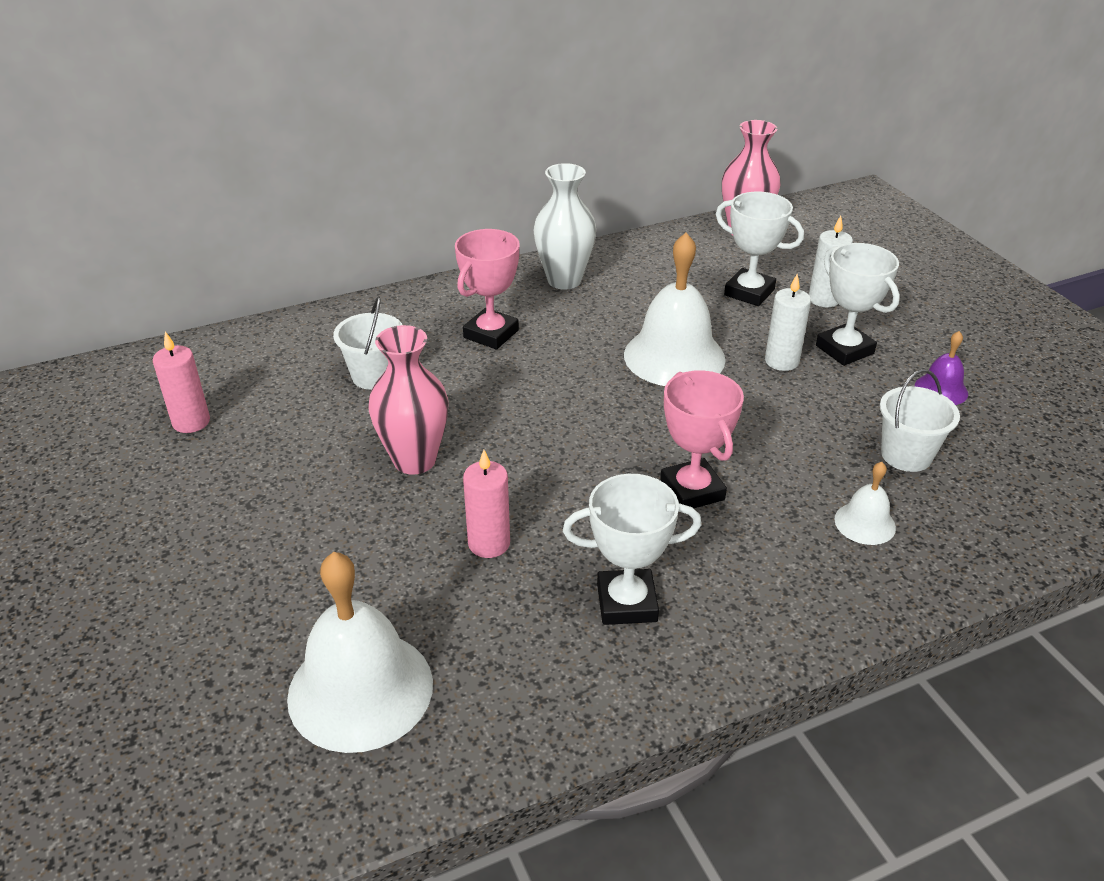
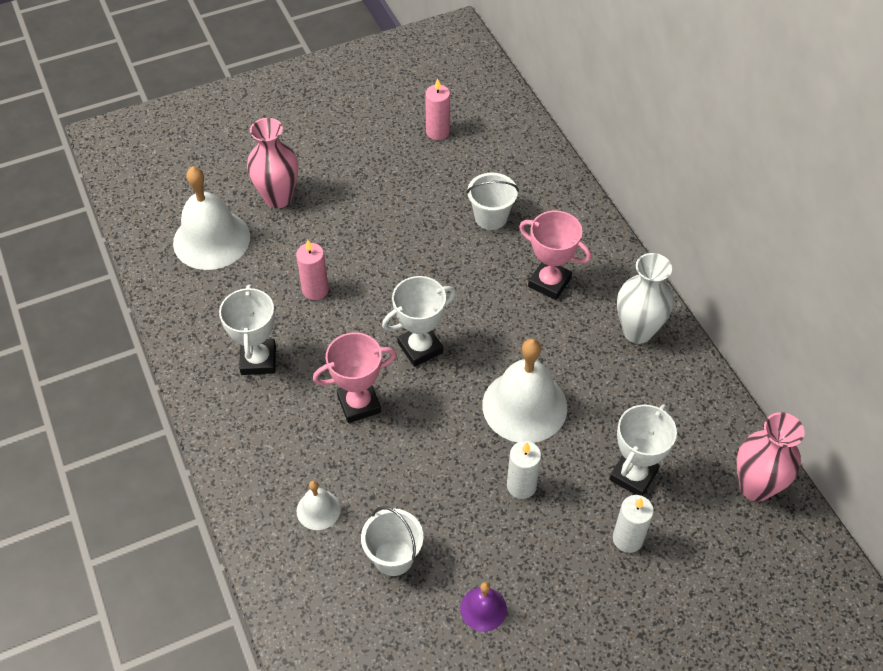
camera: 90 degrees right, 15 degrees up
(414, 460) = (396, 247): pink vase -> pink vase (278, 198)
(844, 349) = (542, 540): white trophy -> white trophy (420, 348)

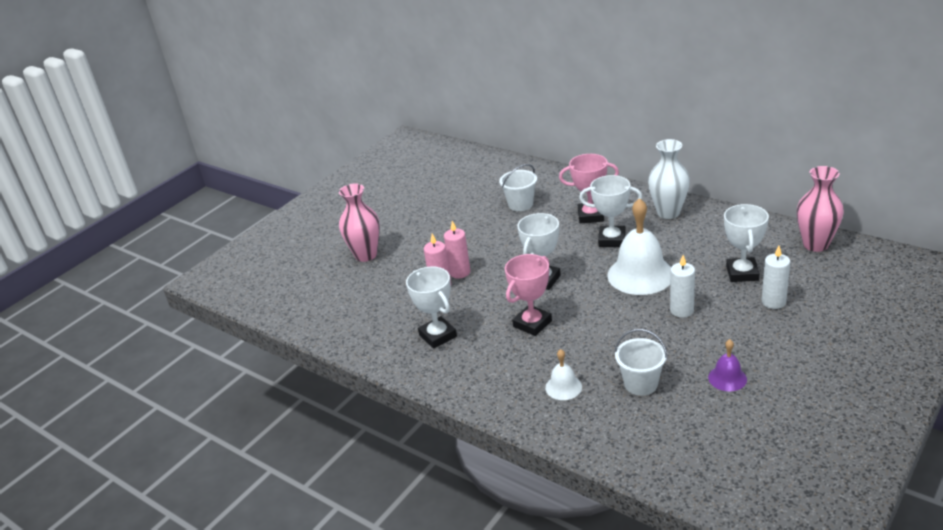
camera: 25 degrees left, 20 degrees down
(211, 239) = (338, 294): white bell -> none
(437, 132) = (443, 183): pink candle -> pink candle (460, 272)
(540, 334) = (612, 240): none -> white trophy

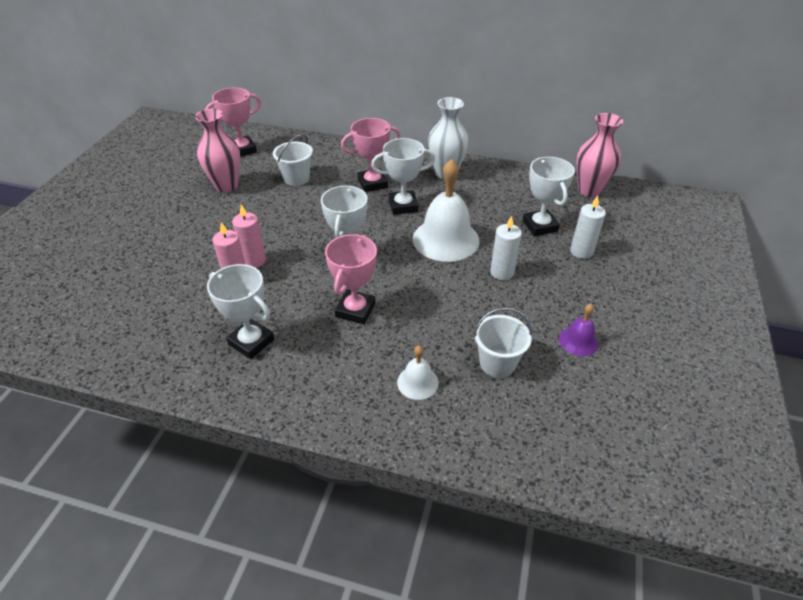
camera: 25 degrees left, 10 degrees up
(366, 255) = (136, 253): pink vase -> pink vase (226, 186)
(480, 173) = (242, 150): none -> pink trophy

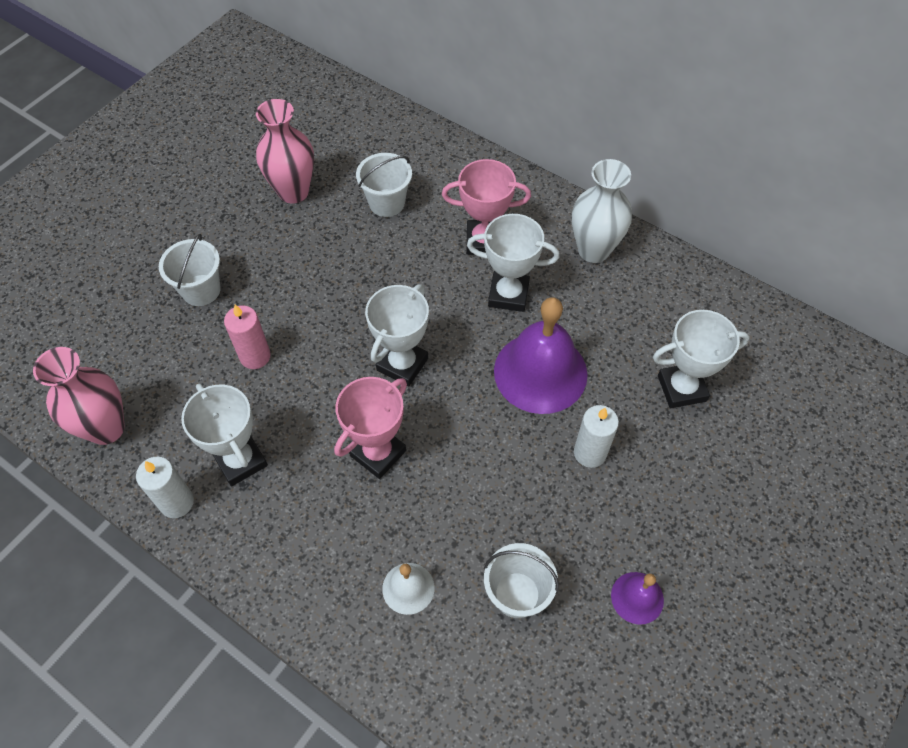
camera: 20 degrees right, 15 degrees up
(178, 252) = (201, 290): none -> white bucket
(242, 150) = (335, 129): pink trophy -> none
(254, 260) = (285, 333): pink candle -> none
(446, 239) = (540, 372): white bell -> purple bell
(540, 226) = (681, 388): white trophy -> white trophy turned 75 degrees clockwise
(581, 251) = (718, 452): white candle -> white candle (177, 502)
(589, 190) = (788, 344): pink vase -> pink vase (106, 428)

